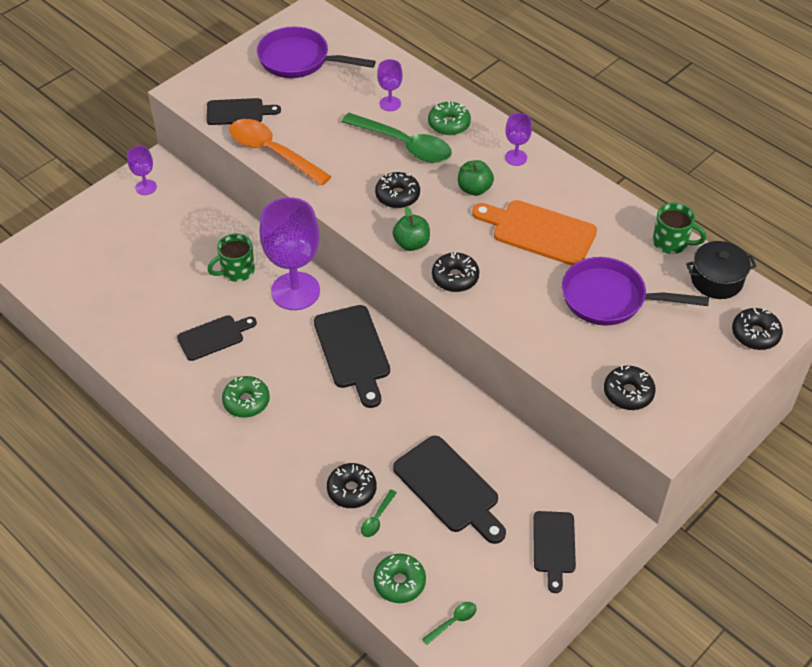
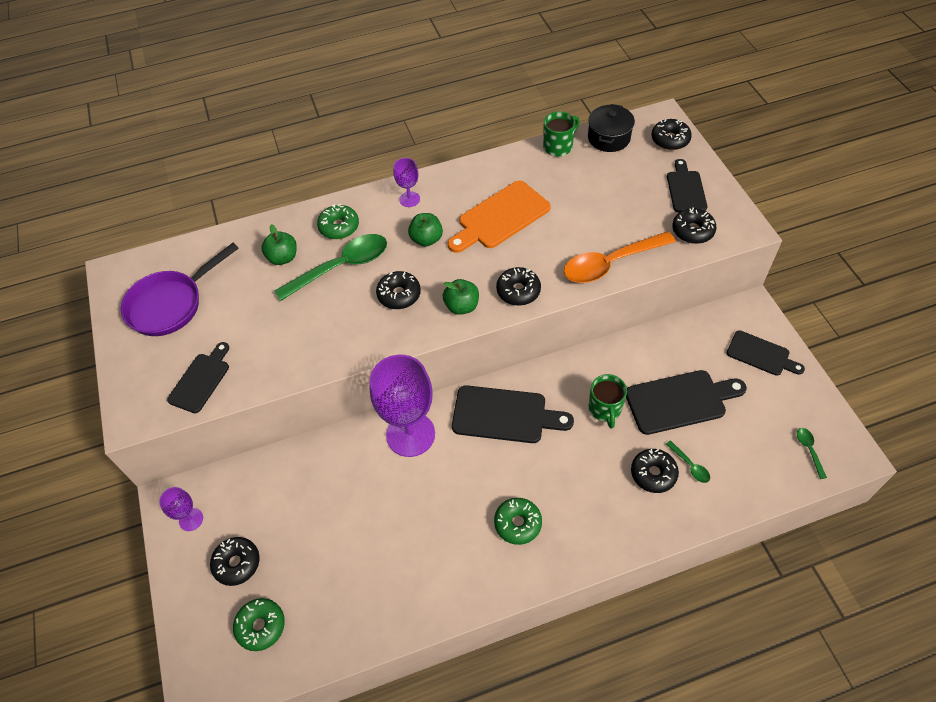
camera: 60 degrees left, 5 degrees up
(123, 232) = (237, 563): none -> black donut
(214, 337) = (426, 524): black cutting board -> black cutting board (686, 189)
(237, 271) = (356, 474): green mug -> green mug (605, 409)
(272, 152) = (277, 371): orange spoon -> orange spoon (610, 263)
(390, 104) = (283, 258): purple goblet -> green apple
(399, 582) = (759, 474): green donut -> green donut (261, 626)
(610, 299) = (595, 203): purple pan -> none

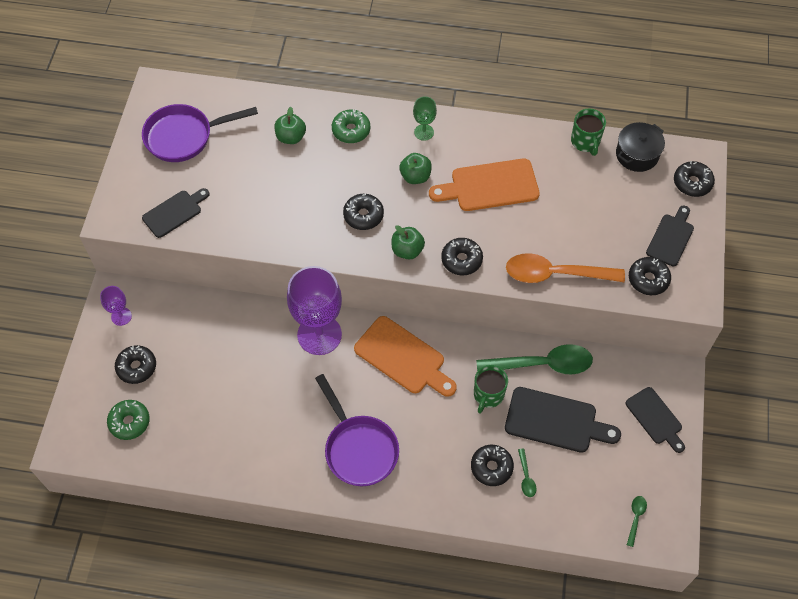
camera: 25 degrees right, 5 degrees up
(341, 267) = (332, 168): green spoon -> green spoon (542, 364)
(409, 199) = (424, 132): purple goblet -> green goblet
(504, 415) = (403, 358): black cutting board -> orange cutting board
(517, 523) = (359, 448): green donut -> purple pan
(558, 146) = (585, 142): green mug -> green mug turned 90 degrees clockwise

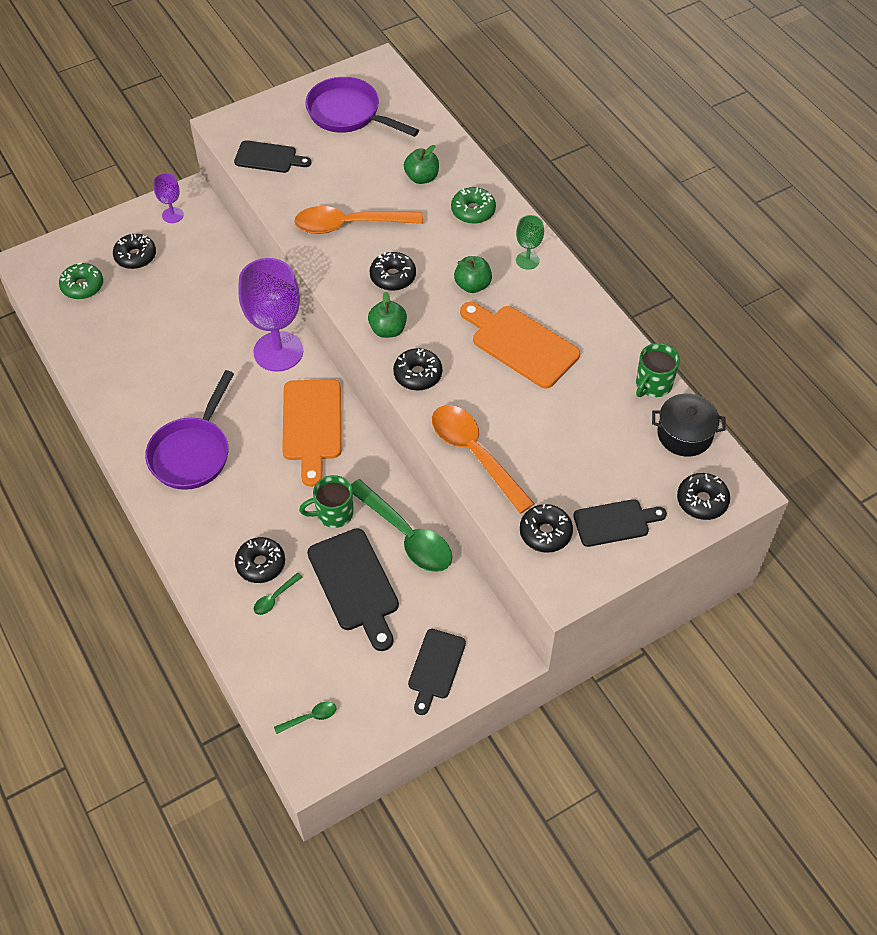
camera: 50 degrees right, 5 degrees down
(291, 208) = (349, 225): none -> orange spoon

